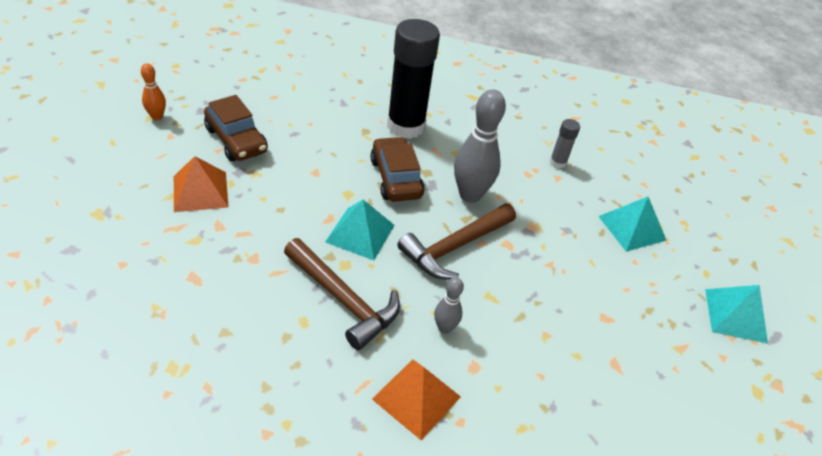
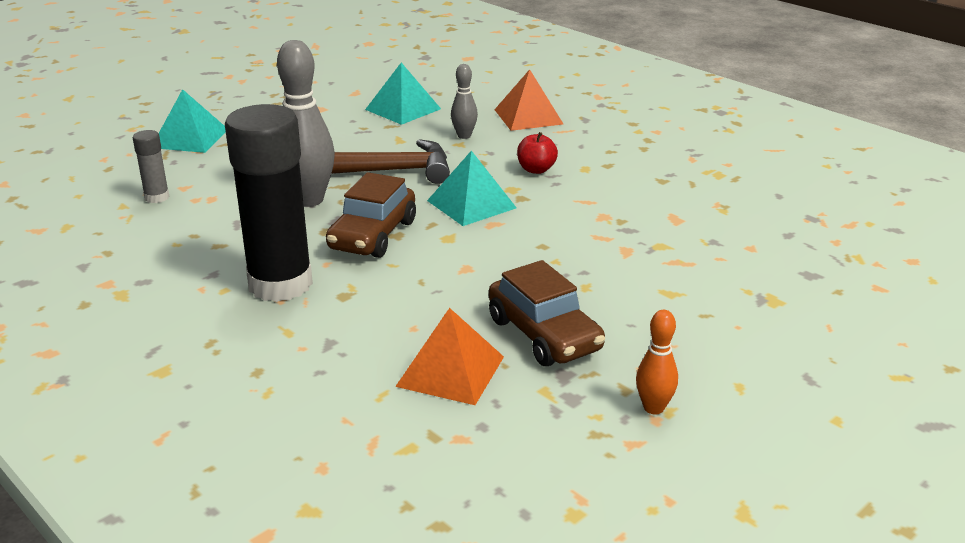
camera: 140 degrees left, 15 degrees down
(200, 191) = (631, 287): orange pyramid -> orange pyramid (450, 371)
(236, 140) = (544, 335): brown car -> brown car turned 150 degrees clockwise
(343, 300) = (536, 170): brown hammer -> red apple
(735, 315) = (216, 84): turquoise pyramid -> turquoise pyramid (403, 109)

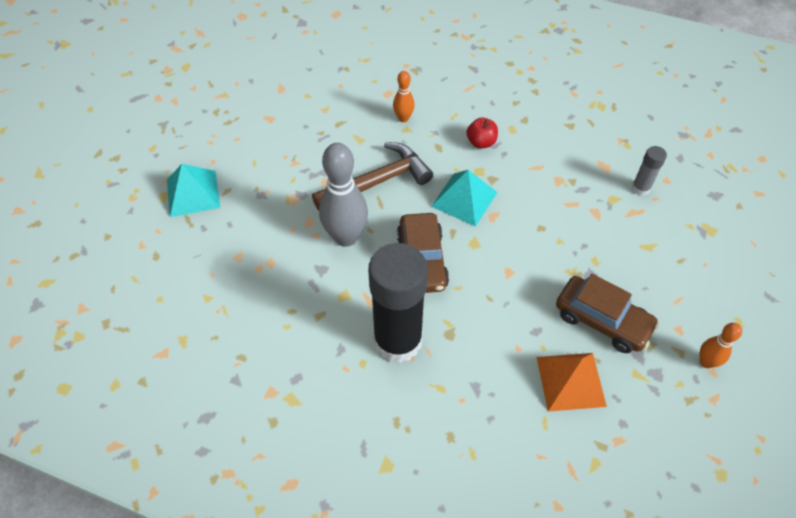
camera: 25 degrees left, 25 degrees up
(157, 197) = (227, 277): grey glue stick -> grey glue stick (640, 188)
(403, 109) = (334, 98): turquoise pyramid -> none
(464, 136) = (403, 118): grey bowling pin -> orange bowling pin
(528, 116) = (433, 78): orange pyramid -> none

